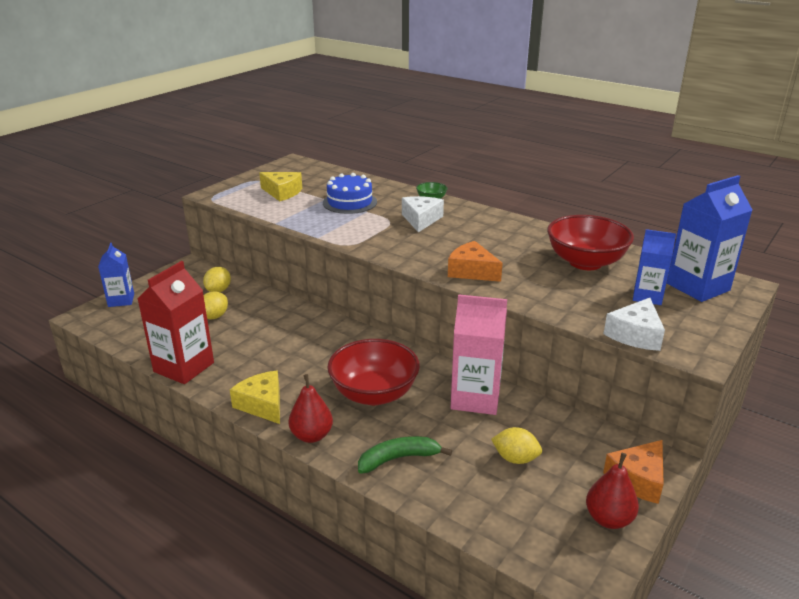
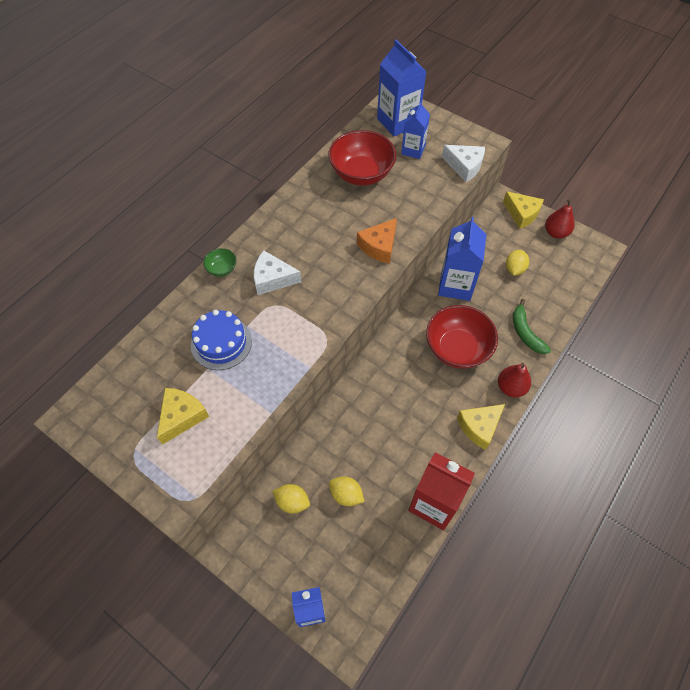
camera: 90 degrees left, 30 degrees up
(475, 398) = (455, 285): pink carton -> blue carton
(638, 479) = (522, 214): orange cheese -> yellow cheese

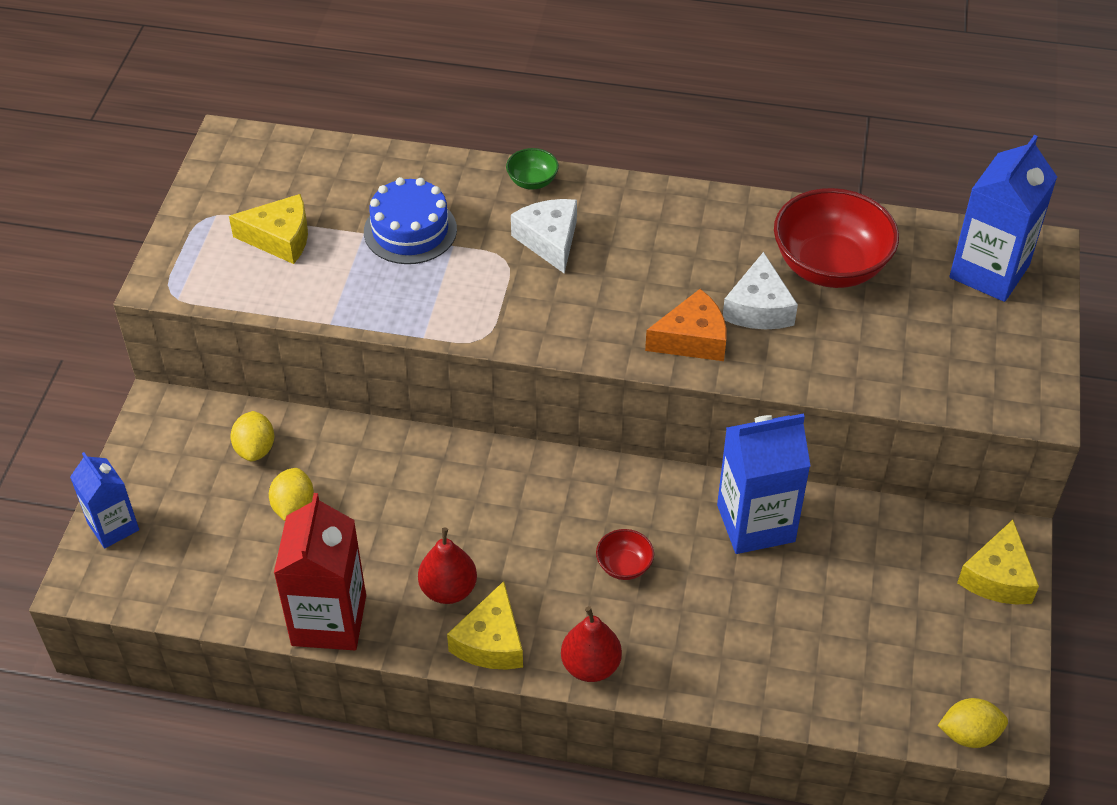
camera: 65 degrees right, 10 degrees down
(379, 246) = (692, 339): orange cheese -> orange cheese turned 150 degrees clockwise
(413, 150) = (937, 313): blue carton -> none
(457, 349) = (624, 566): red bowl -> red bowl, size x0.45
(464, 166) = (954, 395): white cheese -> white cheese (758, 308)
(479, 427) = (491, 642): yellow cheese -> yellow cheese turned 105 degrees counterclockwise
(514, 269) = (852, 602): yellow lemon -> yellow lemon (969, 734)
(525, 332) = (718, 658): green banana -> none
(555, 233) = (990, 646): red pear -> red pear (448, 589)

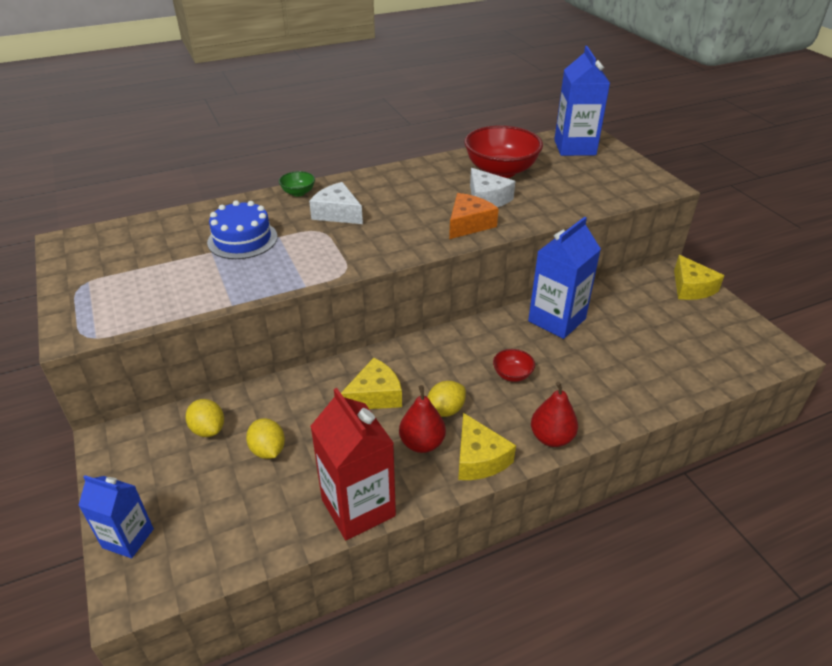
camera: 35 degrees left, 10 degrees down
(280, 238) = (151, 275): yellow cheese -> yellow cheese (375, 395)
(969, 734) = (767, 361): yellow lemon -> yellow lemon (445, 410)

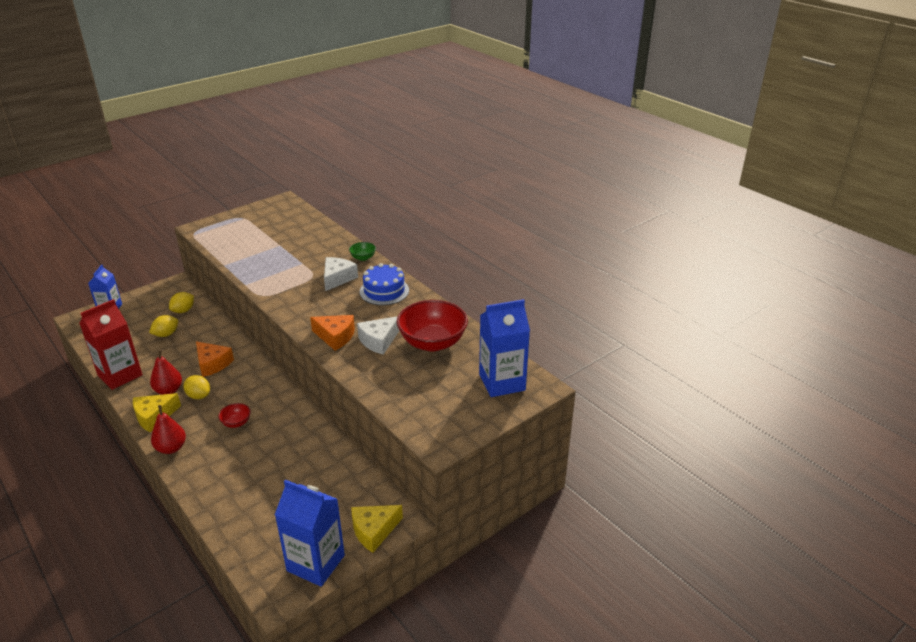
camera: 75 degrees right, 5 degrees down
(242, 239) = (296, 252): blue cake -> blue cake (384, 291)
(375, 395) = (212, 364): yellow cheese -> orange cheese
(557, 320) = (306, 441): blue carton -> blue carton (315, 563)

